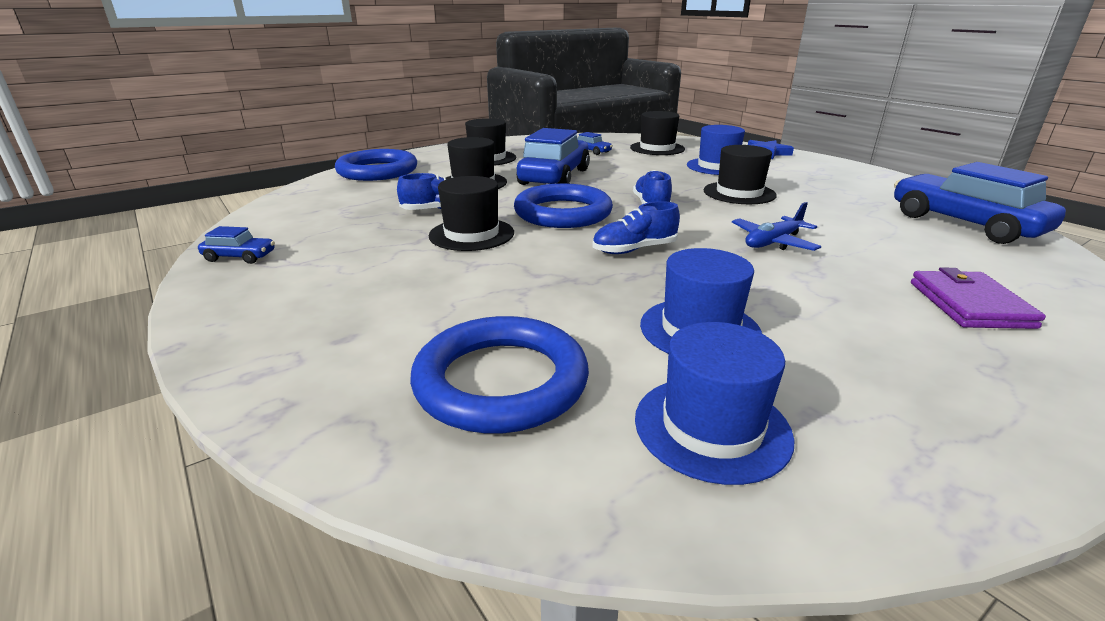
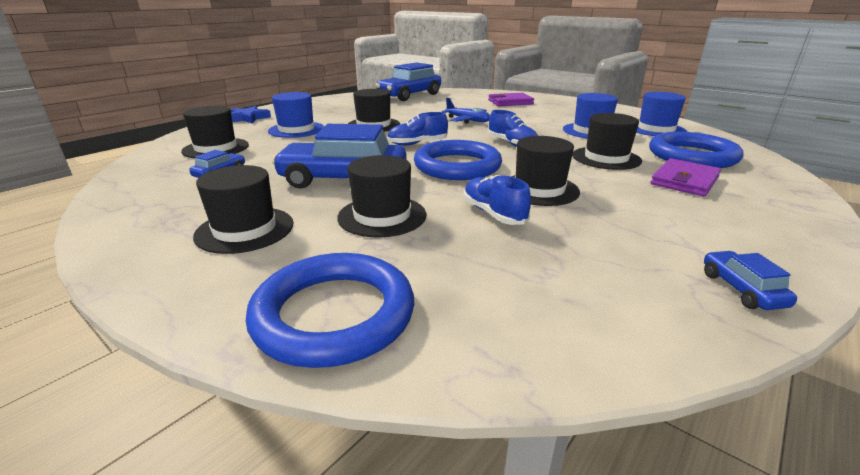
camera: 105 degrees left, 0 degrees up
(414, 321) = (684, 181): none -> purple wallet
(539, 295) = (606, 158): none -> black hat

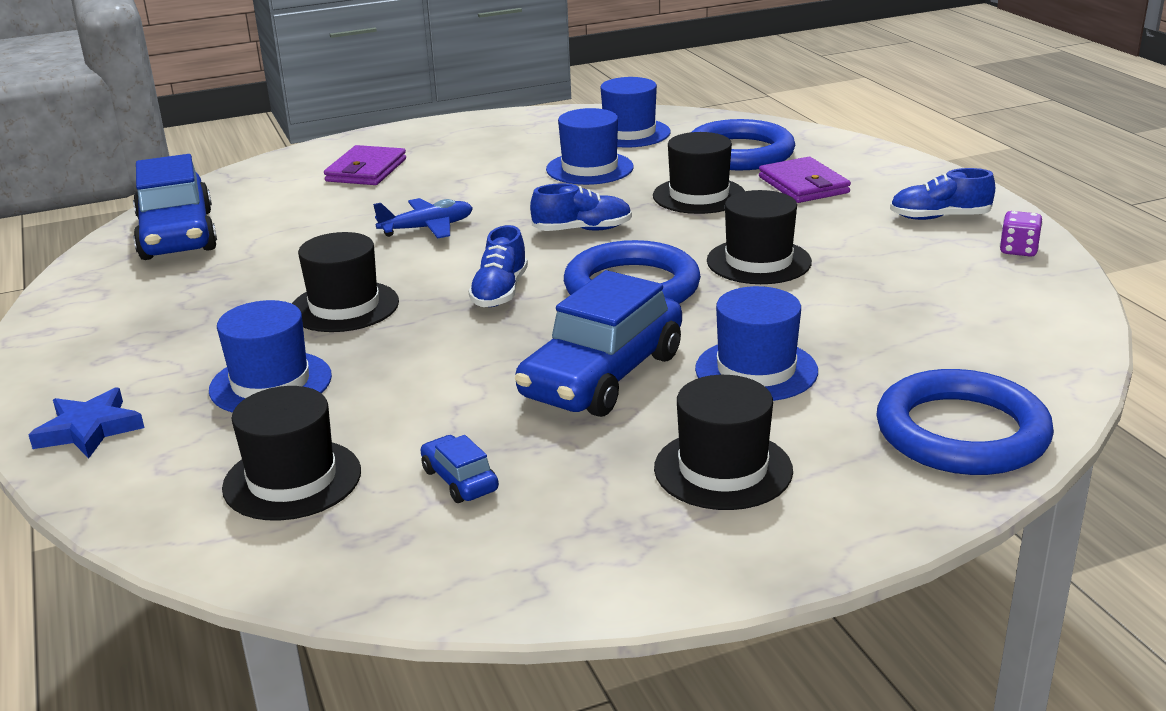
camera: 60 degrees left, 0 degrees up
(382, 216) = (756, 370): black hat -> blue hat
(493, 213) = (803, 304): blue shoe -> blue shoe (939, 217)
(741, 289) = (1018, 250): blue car -> purple dice

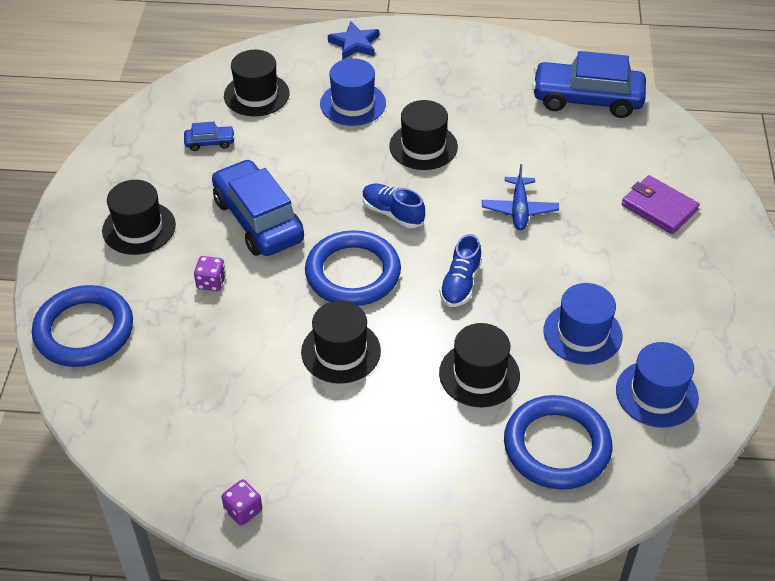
camera: 115 degrees right, 20 degrees up
(756, 370) = (211, 282): blue hat -> purple dice
(803, 185) = (456, 451): purple wallet -> none
(939, 217) = (332, 501): blue shoe -> none

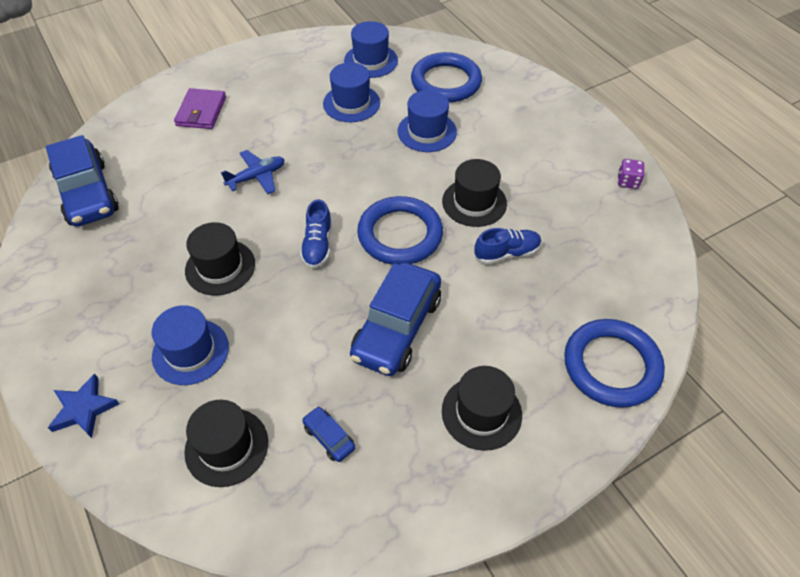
camera: 125 degrees left, 5 degrees up
(211, 282) = (487, 315): purple dice -> none
(460, 284) = (358, 174): blue shoe -> blue shoe (507, 253)
(479, 374) = (427, 131): black hat -> blue hat

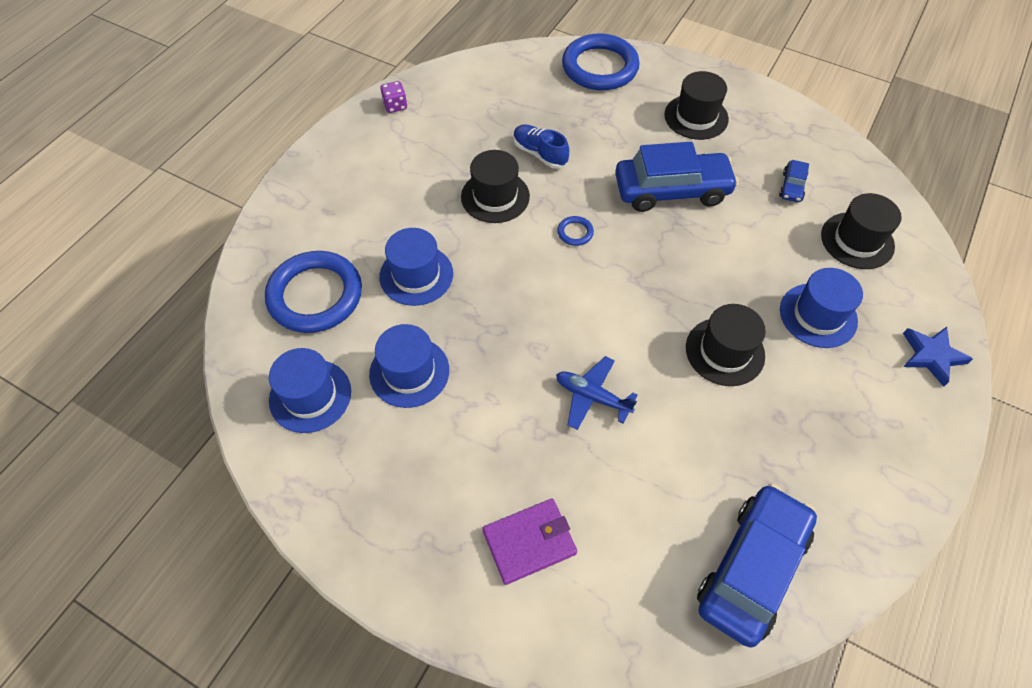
camera: 120 degrees left, 5 degrees up
(318, 245) = (636, 288): blue shoe -> none
(400, 234) = (575, 232): blue ring -> blue ring, size x0.40

